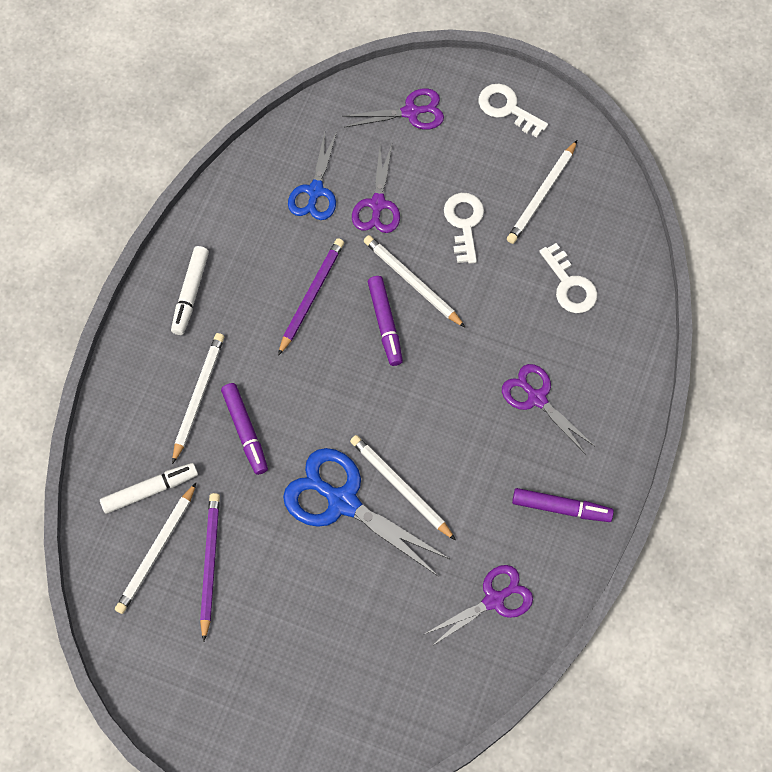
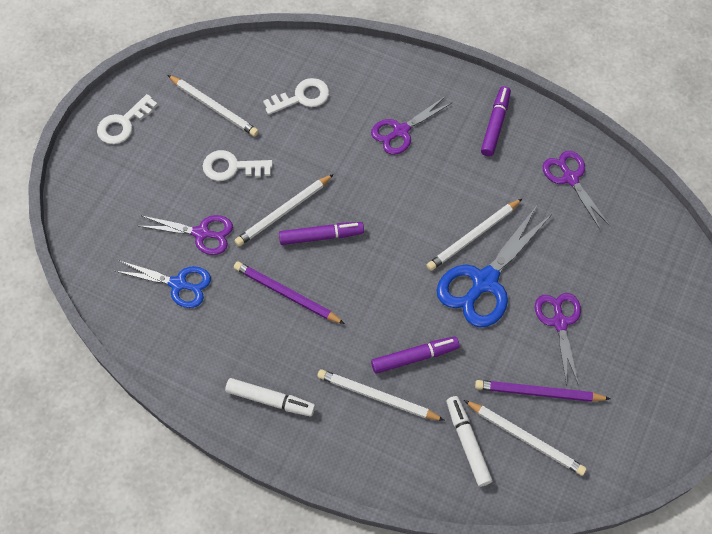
camera: 85 degrees left, 5 degrees down
(411, 112) = (110, 199): purple scissors -> purple scissors (559, 322)

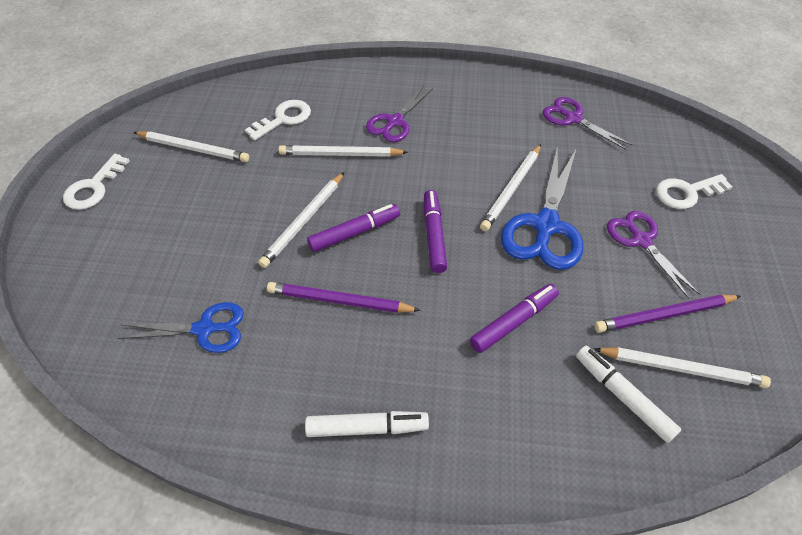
camera: 20 degrees left, 10 degrees down
(201, 233) = (216, 267): purple scissors -> none
(231, 167) = (231, 196): white key -> white key (686, 193)
(378, 397) = (494, 379): white pencil -> white pencil (341, 154)
(495, 125) = (481, 96): purple marker -> purple marker (433, 235)

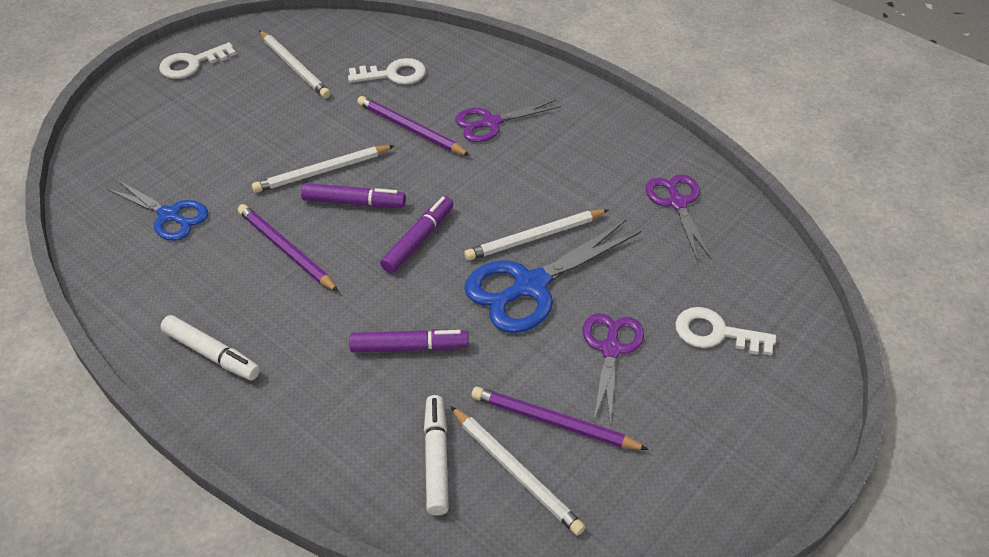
camera: 35 degrees right, 5 degrees down
(341, 154) = (411, 129): white pencil -> purple pencil

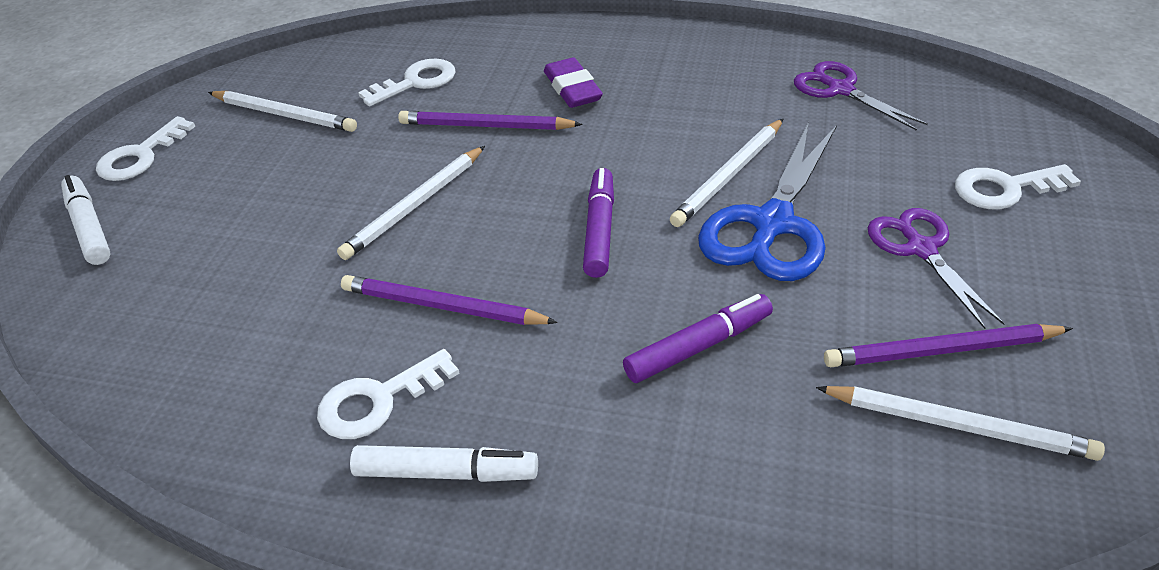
camera: 25 degrees left, 5 degrees down
(169, 215) = (244, 332): blue scissors -> none
(208, 293) = (378, 401): none -> white key
(354, 202) = (484, 222): purple marker -> none
(436, 459) = (854, 458): white marker -> white marker (89, 227)
(491, 123) = (572, 89): purple scissors -> purple eraser

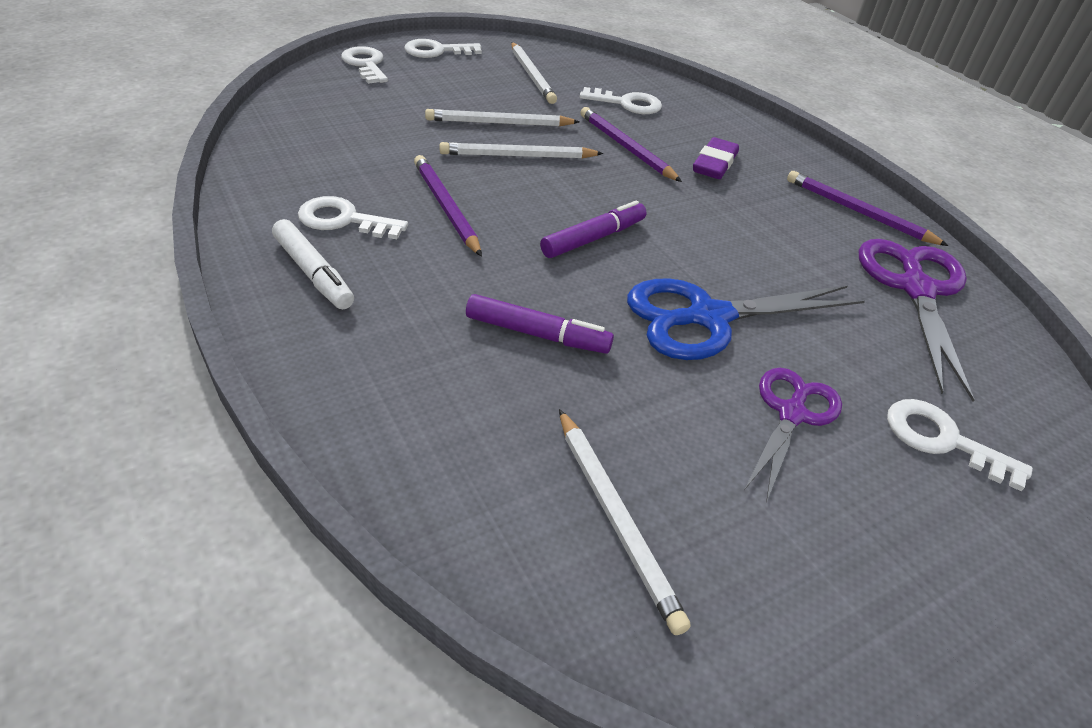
camera: 40 degrees right, 0 degrees up
(89, 227) = (365, 64): white marker -> white key
(729, 175) = (730, 273): white pencil -> white pencil (499, 123)
(840, 90) = (915, 289): purple scissors -> purple scissors, size x1.57
(942, 350) = (689, 474): purple pencil -> purple pencil (858, 212)

